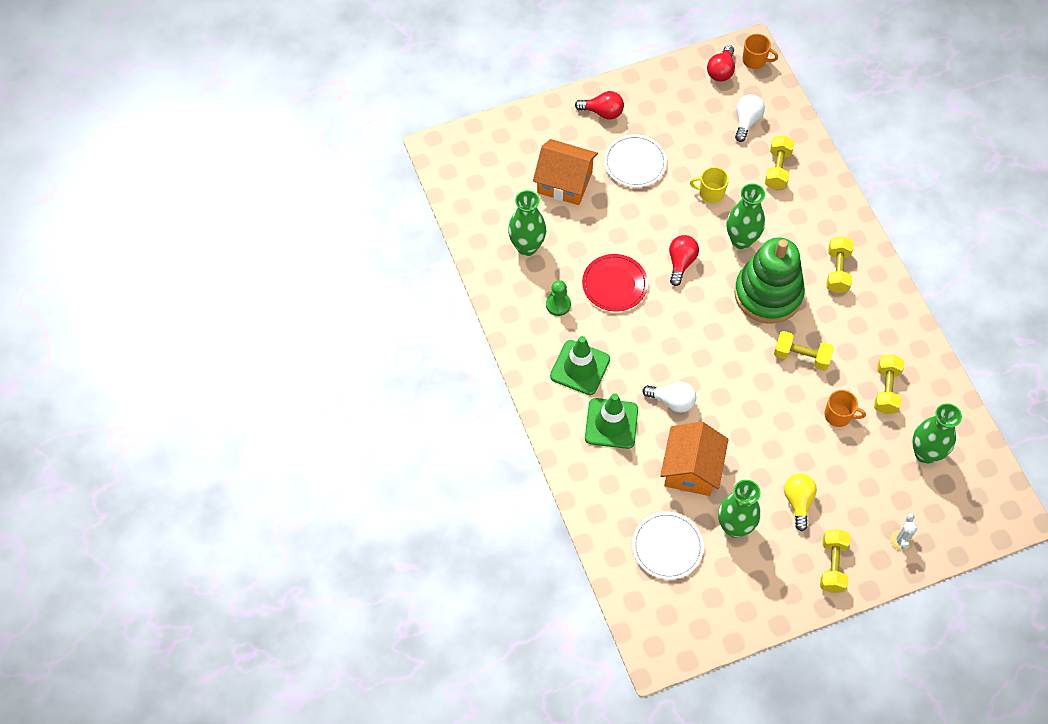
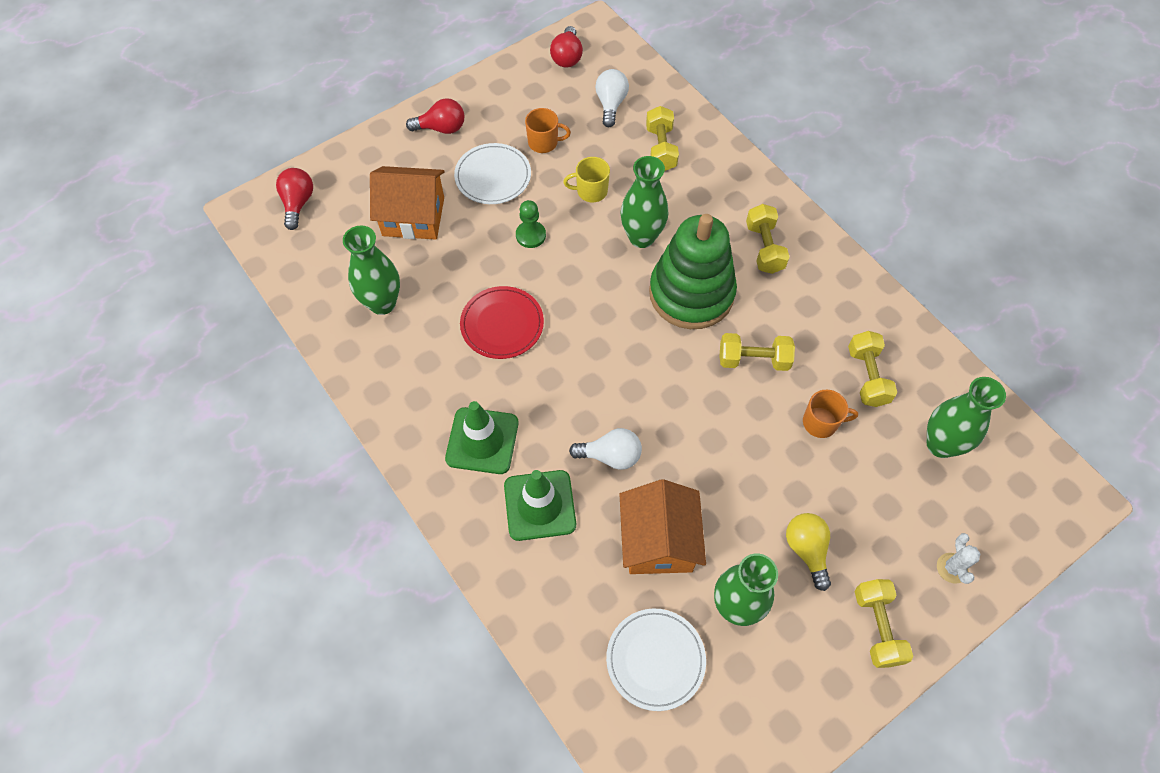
camera: 15 degrees left, 0 degrees up
(558, 304) = (436, 366): green pawn -> green pawn (530, 235)
(681, 263) = (577, 280): red light bulb -> red light bulb (298, 203)
(755, 60) = (602, 38): orange mug -> orange mug (544, 142)

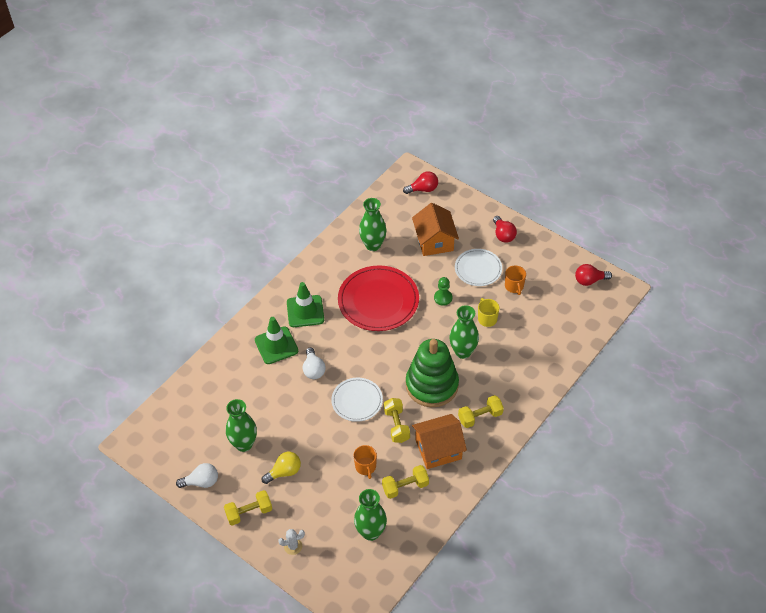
camera: 75 degrees right, 10 degrees down
(502, 324) = (378, 301): red plate -> red plate, size x1.68
(611, 104) = (560, 312): white light bulb -> white light bulb (201, 482)
(655, 659) = (208, 414): white plate -> white plate (357, 401)
(658, 541) = (271, 402): orange house -> orange house (438, 449)
(661, 148) = (536, 347): yellow dumbbell -> none

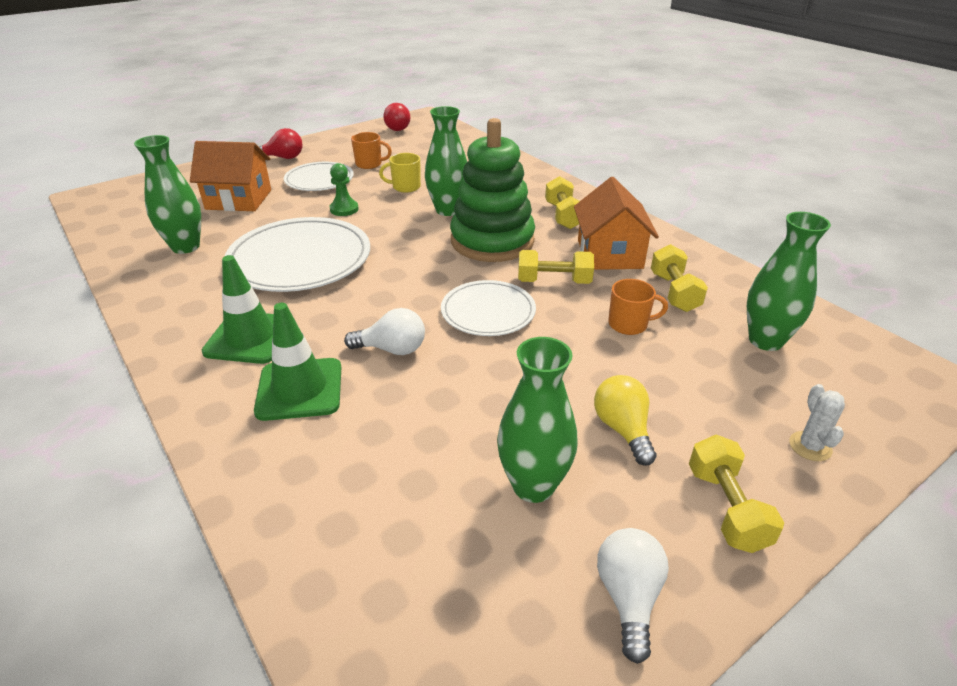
camera: 75 degrees left, 15 degrees down
(378, 301) = (300, 259): red plate -> white plate
(423, 189) = (136, 193): red light bulb -> none

